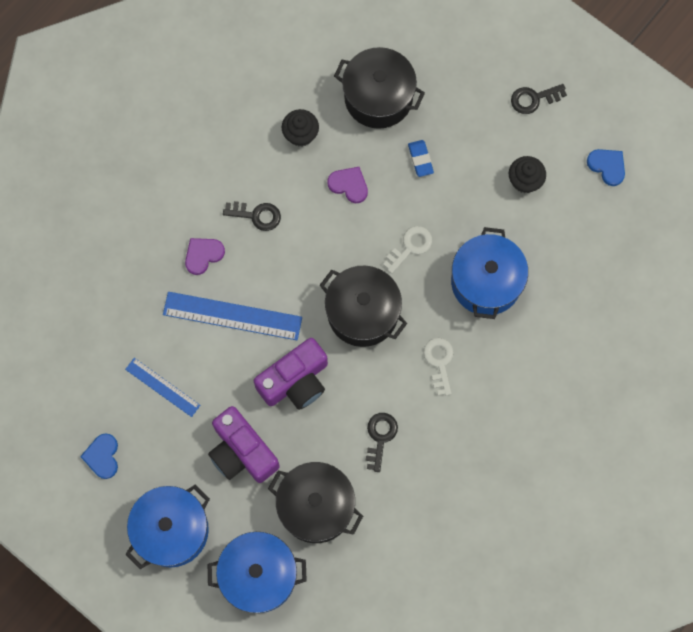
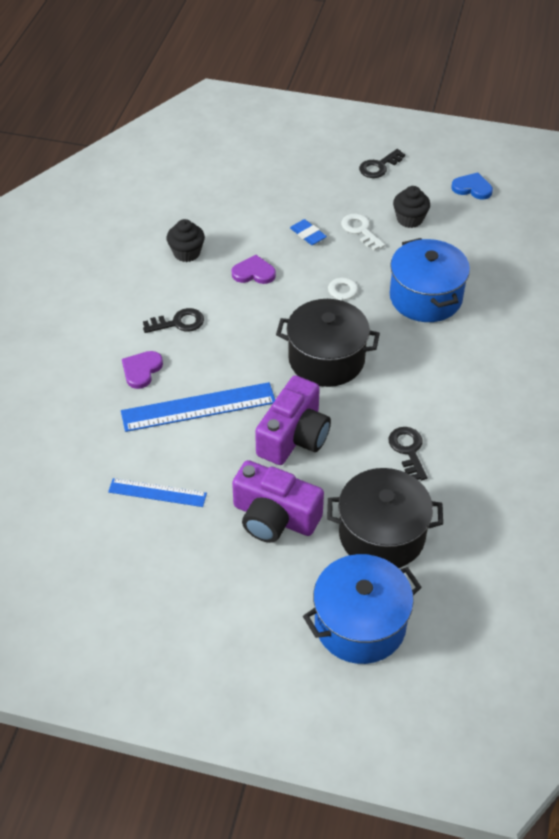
camera: 25 degrees left, 25 degrees down
(102, 456) = (122, 581): blue heart -> none
(172, 530) = (238, 620): blue pot -> none
(378, 97) = (243, 207): black pot -> none
(439, 362) = (424, 370): white key -> white key (360, 230)

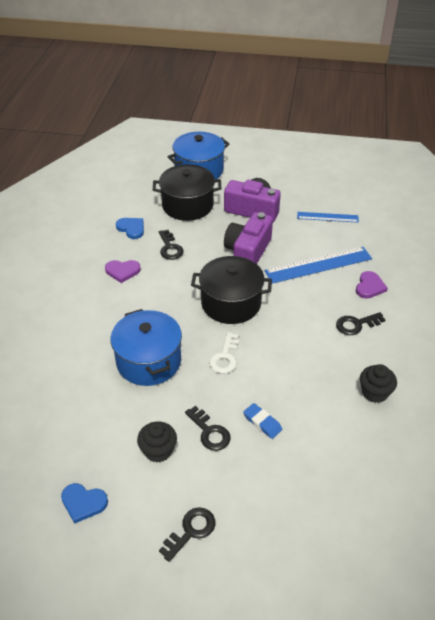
camera: 175 degrees right, 5 degrees down
(254, 272) = (306, 376): purple heart -> purple heart (122, 271)
(360, 230) = (209, 432): white key -> black key
(470, 491) = (131, 228): none -> blue heart

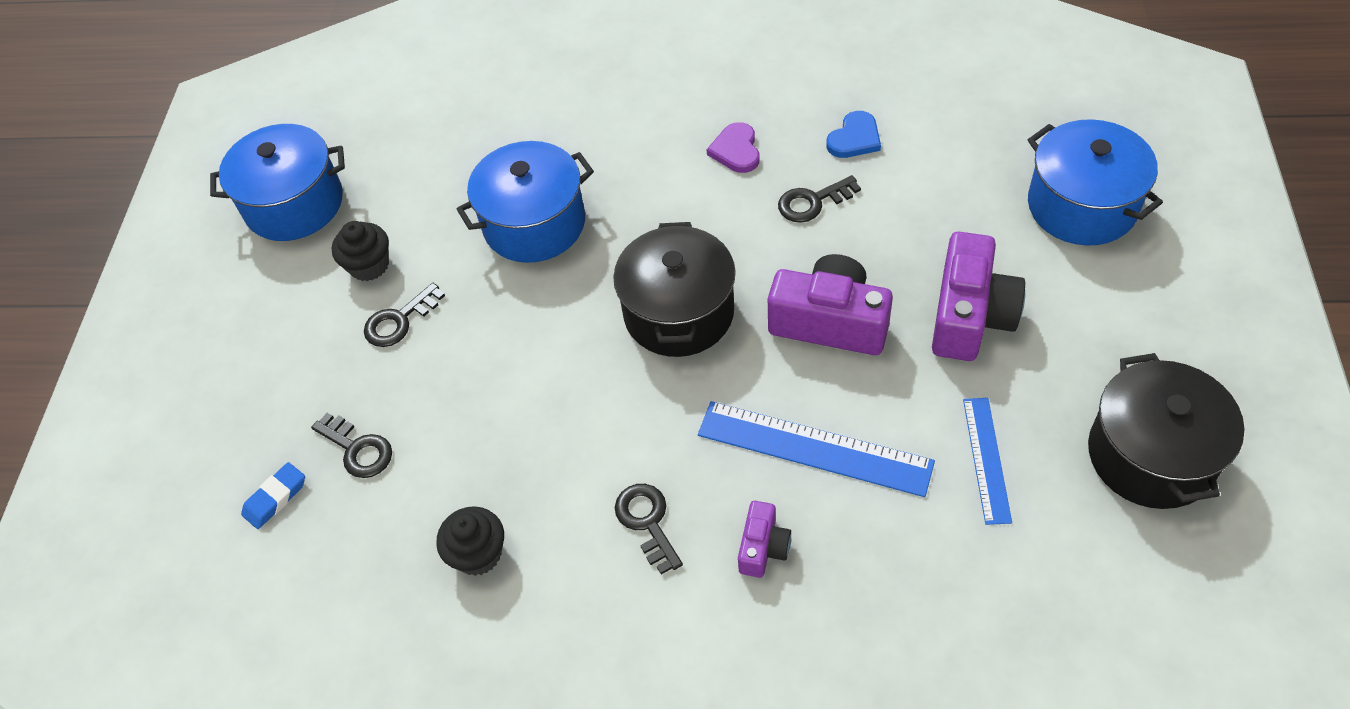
camera: 90 degrees right, 10 degrees up
(83, 503) = (294, 204): blue heart -> blue pot
(187, 205) = (950, 206): black pot -> black pot (1151, 455)
(191, 531) = (242, 323): black key -> black key (357, 449)
(225, 357) = (549, 321): white key -> none
(262, 422) = (415, 387): blue eraser -> blue eraser (275, 498)
(318, 265) = (814, 448): blue ruler -> blue ruler turned 45 degrees counterclockwise
(369, 286) = (763, 547): purple heart -> purple camera

